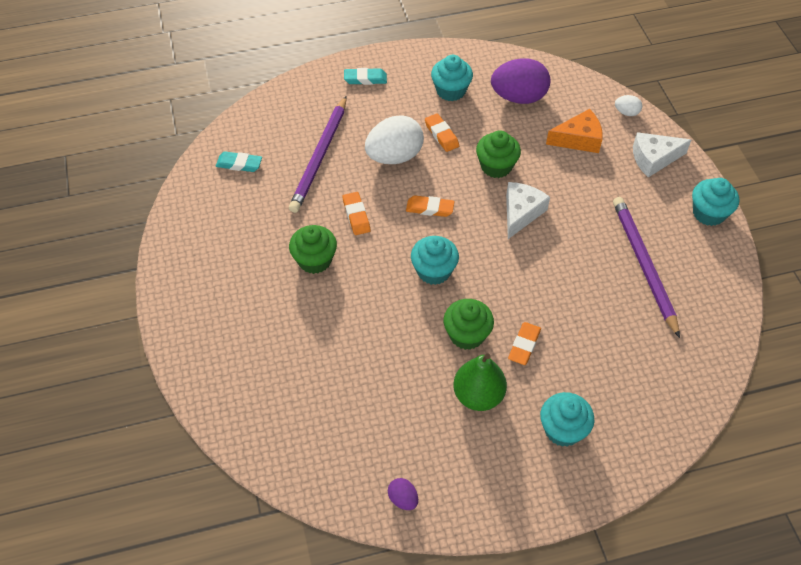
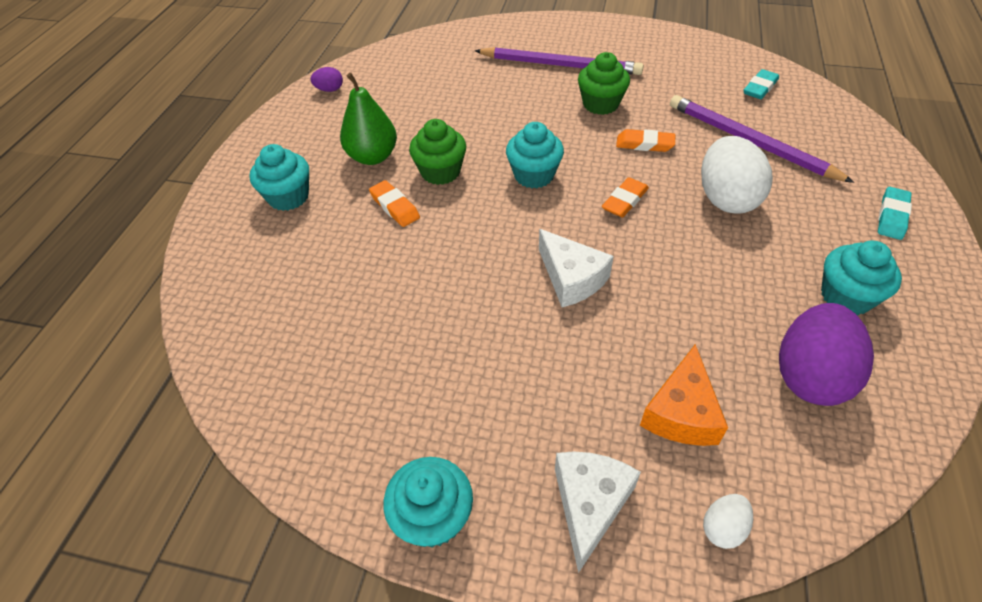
camera: 120 degrees right, 5 degrees down
(441, 135) = (751, 254): orange eraser -> none
(496, 166) = (666, 287): green cupcake -> none
(643, 265) = (407, 367): purple pencil -> purple pencil (560, 65)

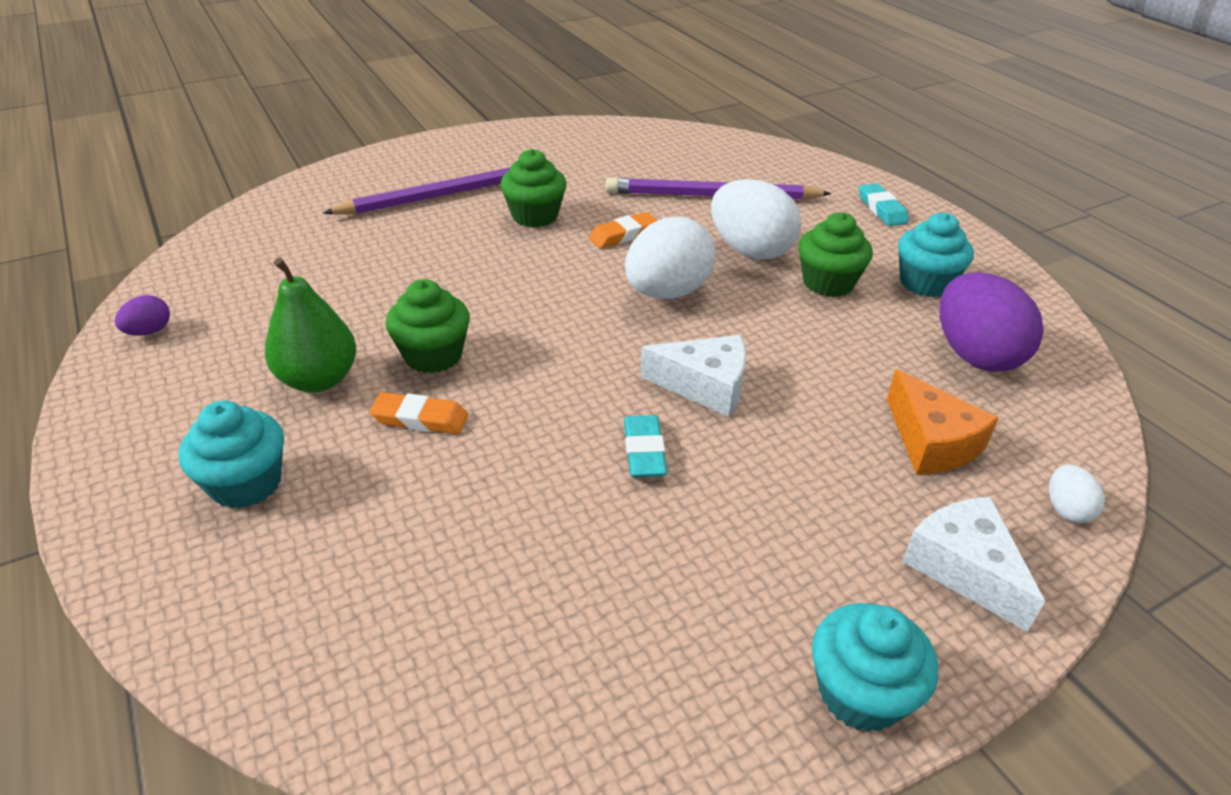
camera: 45 degrees left, 10 degrees down
(534, 175) = (547, 310): turquoise cupcake -> none
(624, 201) = (667, 292): orange eraser -> white egg
(757, 254) = (828, 283): none -> green cupcake
(760, 88) = (666, 149): turquoise eraser -> turquoise eraser (644, 451)

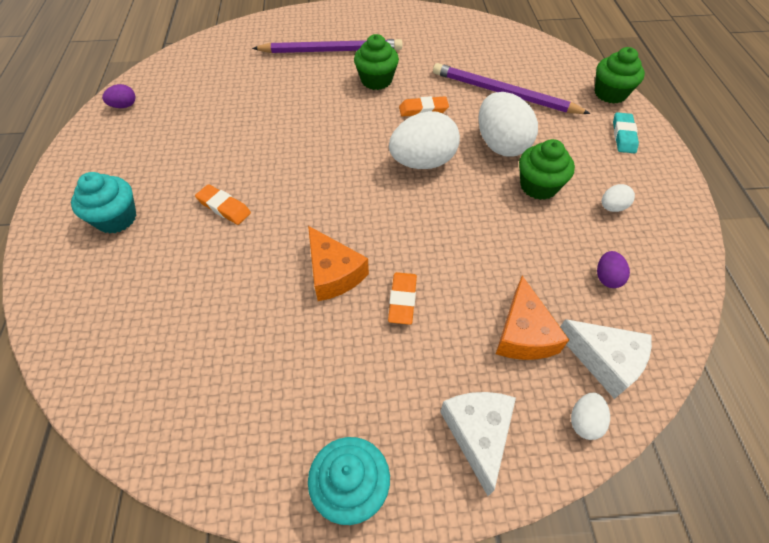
camera: 25 degrees right, 15 degrees up
(319, 379) = (188, 163): green pear -> none
(433, 355) = (256, 166): green cupcake -> green cupcake (610, 93)
(644, 451) = (333, 273): turquoise eraser -> orange cheese
(704, 386) = (400, 239): white cheese -> white cheese (604, 360)
(759, 453) = (402, 300): none -> orange eraser
(925, 283) = (612, 207): turquoise cupcake -> white egg
(975, 355) = (607, 277): purple egg -> purple egg, size x0.46

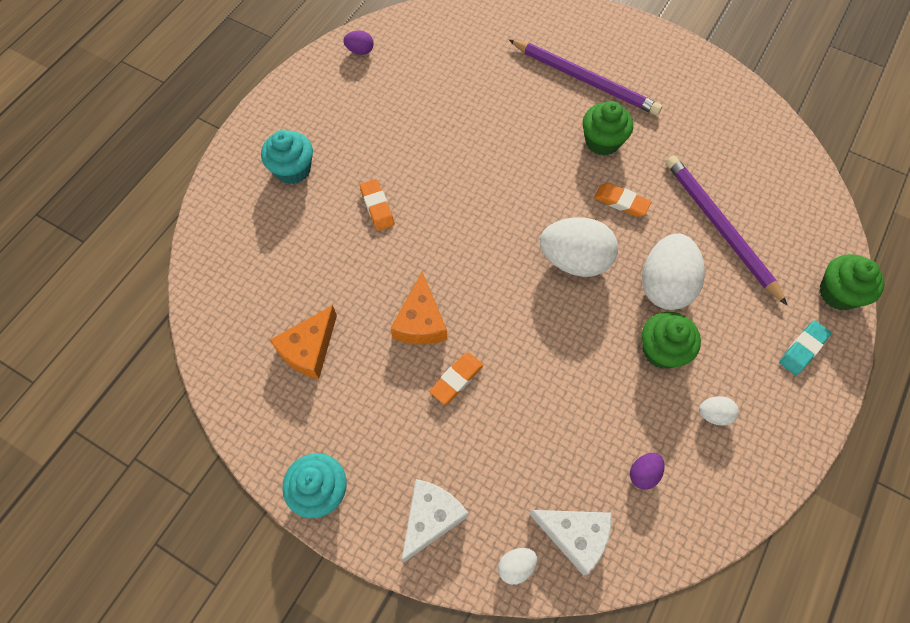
camera: 35 degrees right, 10 degrees up
(523, 333) = (529, 470): orange cheese -> orange cheese (309, 349)
(604, 360) = (574, 536): white cheese -> white cheese turned 45 degrees counterclockwise

